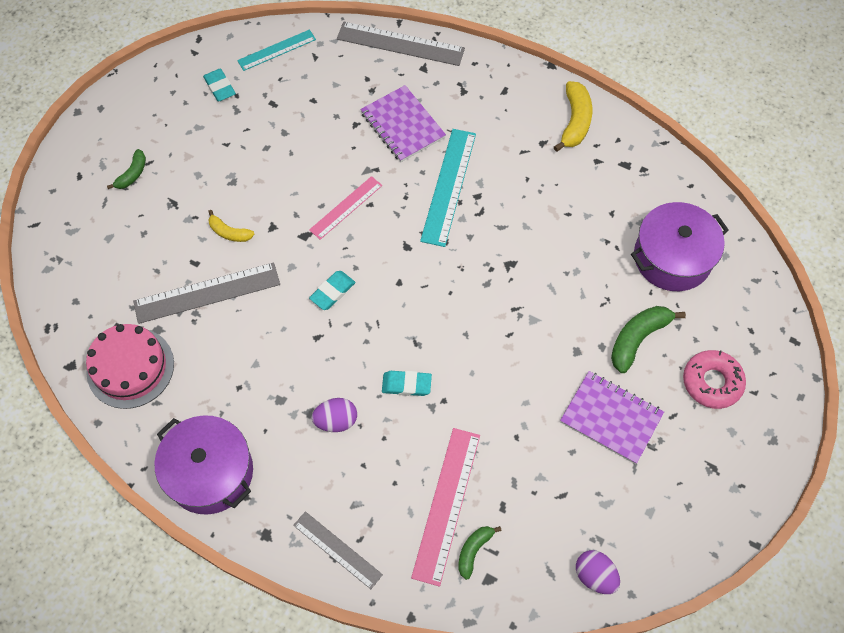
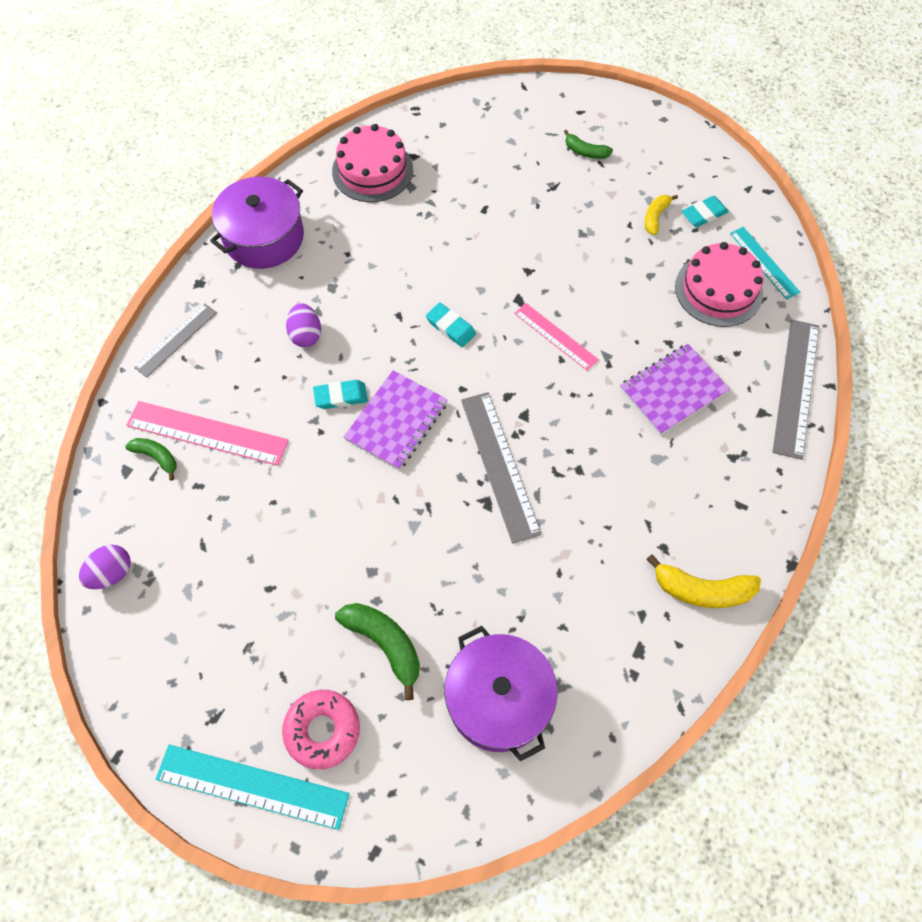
camera: 90 degrees right, 0 degrees up
(207, 293) = (450, 221): grey ruler -> grey ruler (499, 465)
(229, 232) = (520, 235): yellow banana -> yellow banana (655, 217)
(303, 84) = (718, 290): none -> pink cake
(406, 384) = (341, 396): turquoise eraser -> turquoise eraser turned 75 degrees clockwise
(448, 186) = (590, 439): turquoise ruler -> turquoise ruler (252, 786)
(611, 418) = (286, 604): purple notebook -> purple notebook (396, 421)

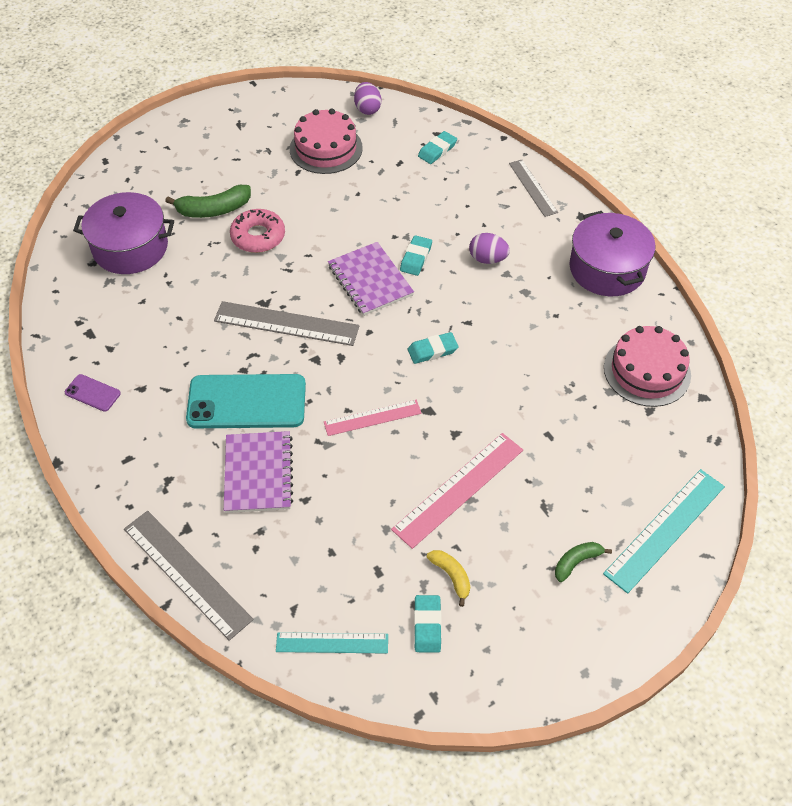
camera: 120 degrees right, 10 degrees down
(157, 457) = (437, 150): green banana -> turquoise eraser
(207, 433) = (438, 179): pink ruler -> pink ruler (459, 489)
(252, 786) = (187, 127): turquoise ruler -> turquoise ruler (665, 529)
(322, 730) = (189, 164): pink donut -> pink donut (258, 236)
(611, 444) = (246, 402): none -> turquoise phone
(702, 590) = (92, 393): yellow banana -> purple phone
(718, 290) = (330, 577): pink cake -> pink cake (326, 148)

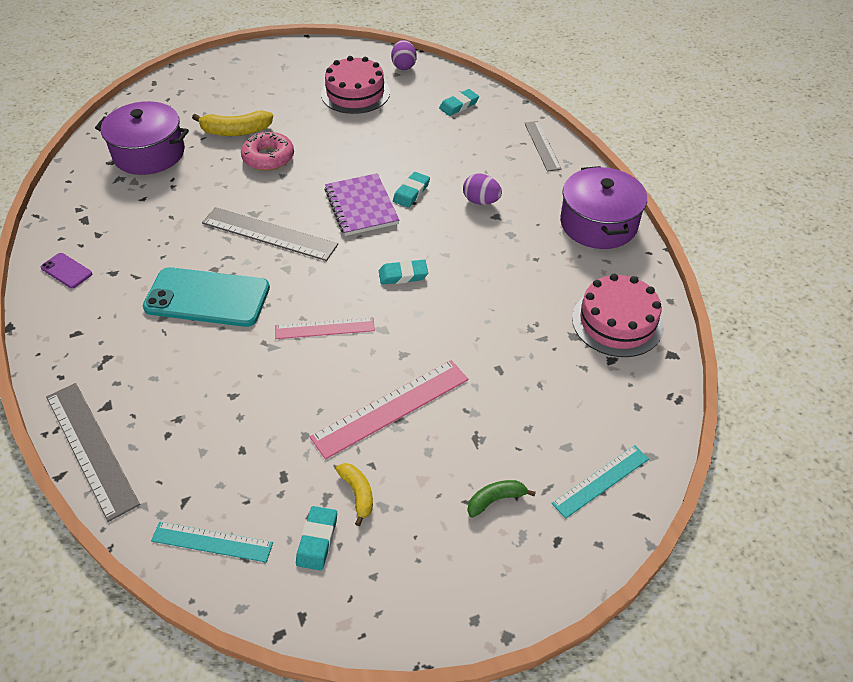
camera: 10 degrees right, 5 degrees down
(214, 210) = (236, 131): green banana -> yellow banana
(258, 473) = (195, 364): purple notebook -> none
(665, 529) = (601, 481): turquoise ruler -> turquoise ruler, size x0.63

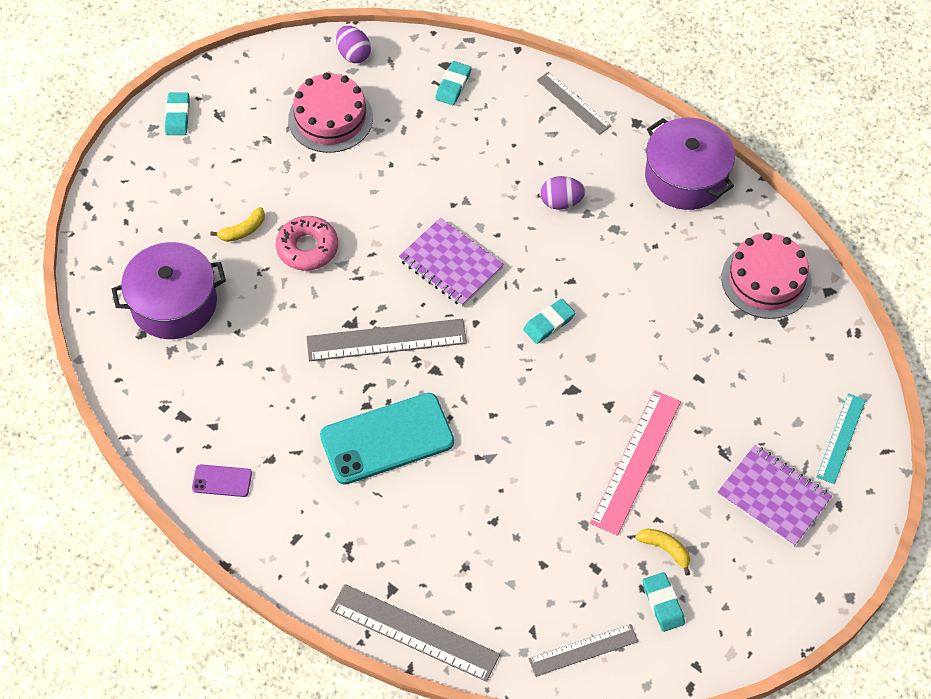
camera: 30 degrees left, 10 degrees up
(212, 542) = (583, 650): turquoise ruler -> grey ruler
(236, 131) = (243, 230): yellow banana -> yellow banana, size x0.61
(324, 328) = (521, 415): pink ruler -> none
(411, 192) = (486, 223): turquoise eraser -> turquoise eraser (177, 116)
(495, 500) = (773, 497): green banana -> purple notebook

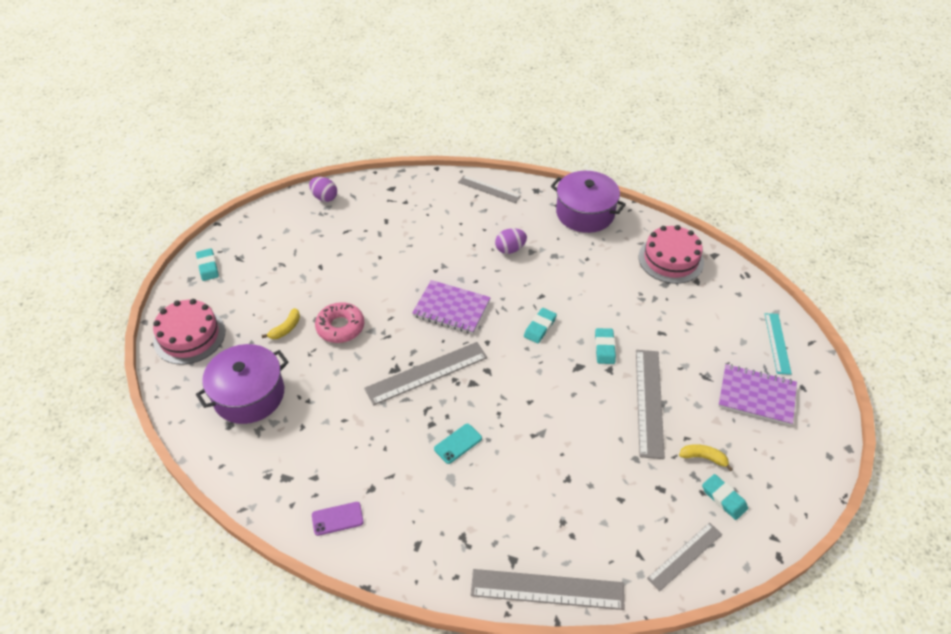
camera: 20 degrees left, 10 degrees down
(330, 118) = (324, 239): pink cake -> pink cake (189, 336)
(387, 439) = (458, 443): turquoise phone -> turquoise phone, size x0.45
(453, 85) = (402, 199): turquoise eraser -> turquoise eraser (604, 348)
(636, 461) = (649, 402): pink ruler -> grey ruler

